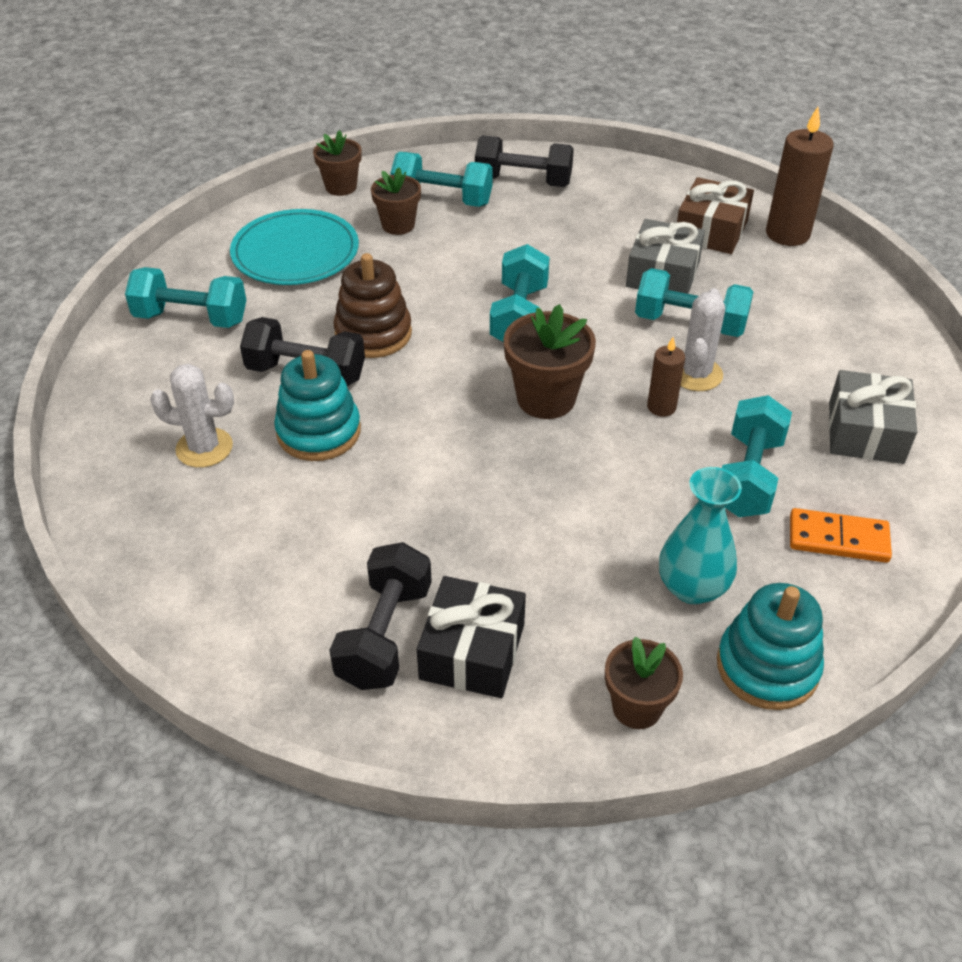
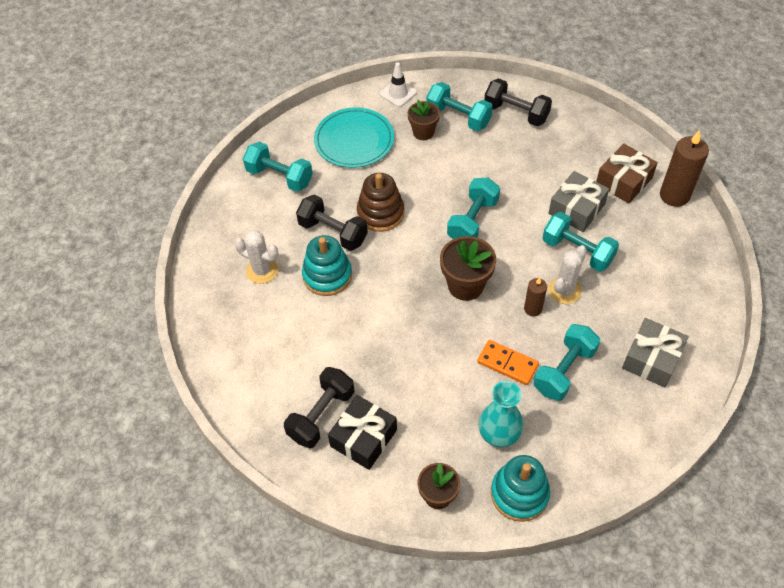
camera: 20 degrees right, 10 degrees up
(341, 187) = (398, 93): brown flower pot -> white traffic cone
(838, 539) = (598, 426): orange domino -> orange domino (507, 364)

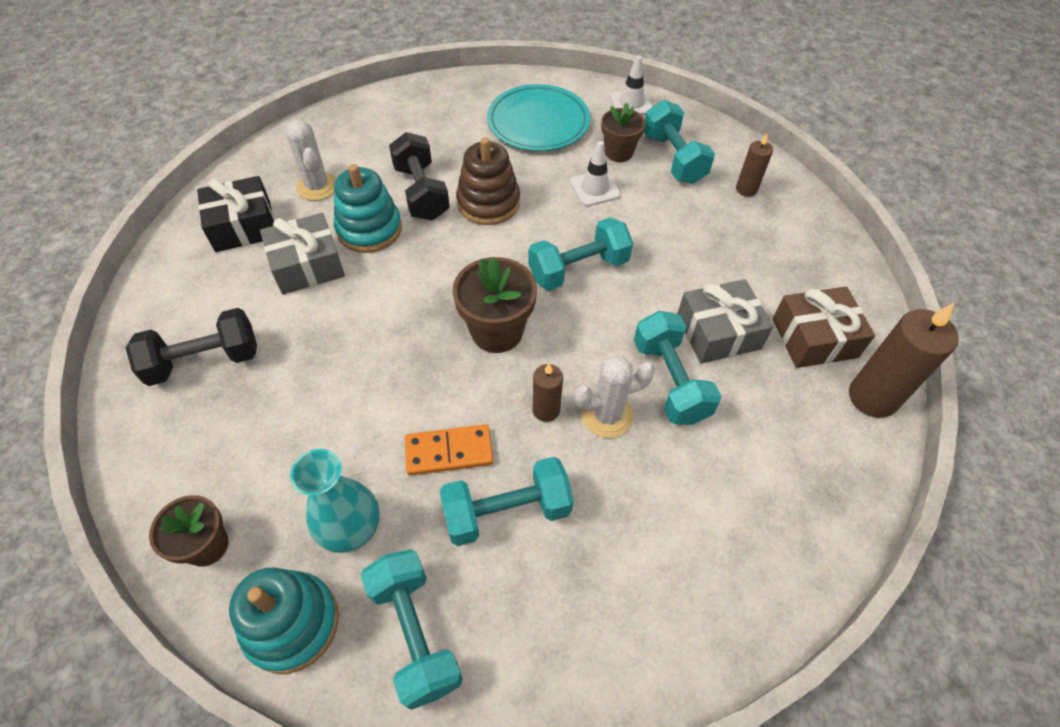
camera: 35 degrees right, 0 degrees up
(279, 177) = (430, 115): turquoise dumbbell -> turquoise dumbbell (415, 633)
(363, 438) = (213, 416): black gift -> black gift (243, 226)
(433, 165) = (595, 188): none -> white traffic cone
(507, 364) = (449, 452): orange domino -> orange domino turned 75 degrees counterclockwise
(516, 113) = (746, 189): black dumbbell -> brown candle
(651, 359) = (636, 585): grey gift -> grey gift (307, 265)

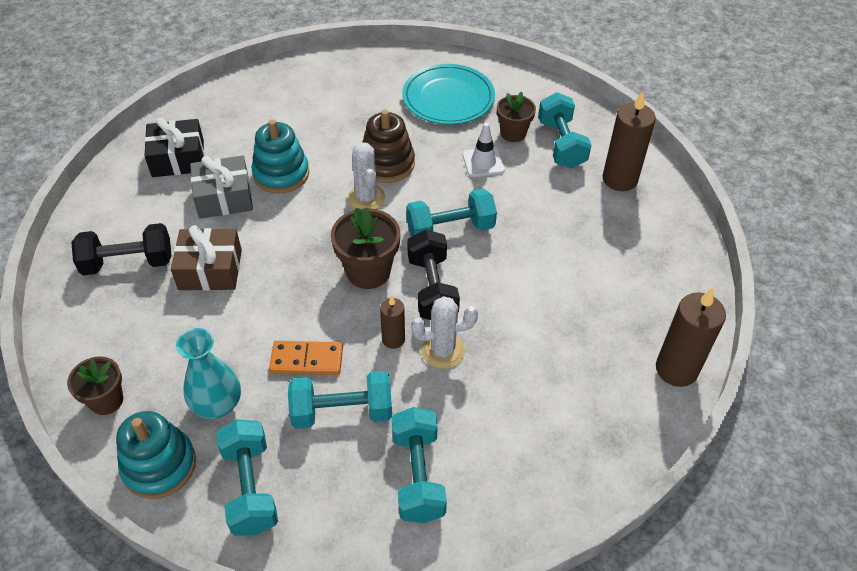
camera: 10 degrees right, 5 degrees down
(317, 187) = (245, 133): white cactus -> white cactus (366, 198)
(421, 193) = (332, 148): black dumbbell -> black dumbbell (432, 288)
(631, 103) = (537, 90): white traffic cone -> none
(670, 381) = (504, 331): turquoise dumbbell -> turquoise dumbbell (418, 475)
(718, 332) = (557, 297): grey gift -> none
(746, 189) = (619, 179): brown candle -> brown candle, size x1.79
(814, 338) = (641, 314): brown gift -> brown gift (210, 269)

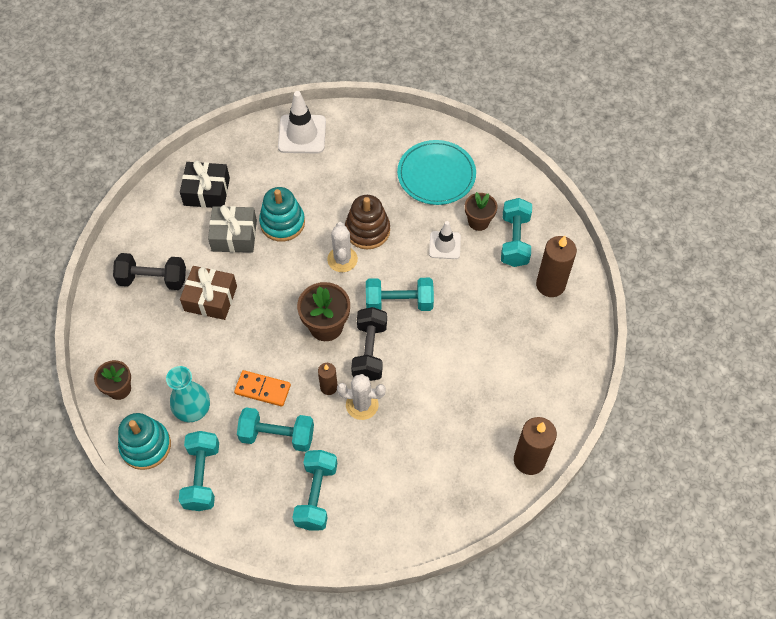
camera: 15 degrees right, 10 degrees up
(280, 85) = (302, 134): none -> white traffic cone

